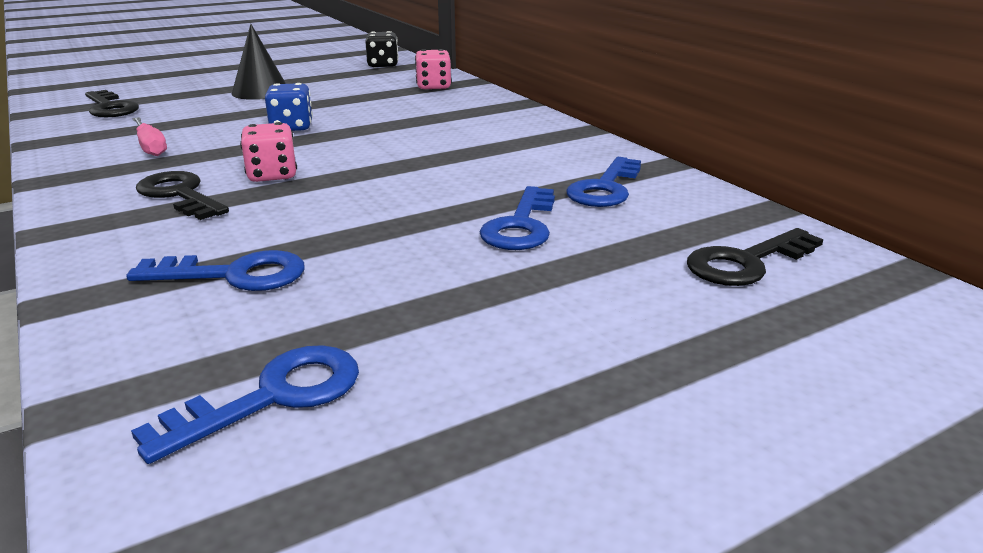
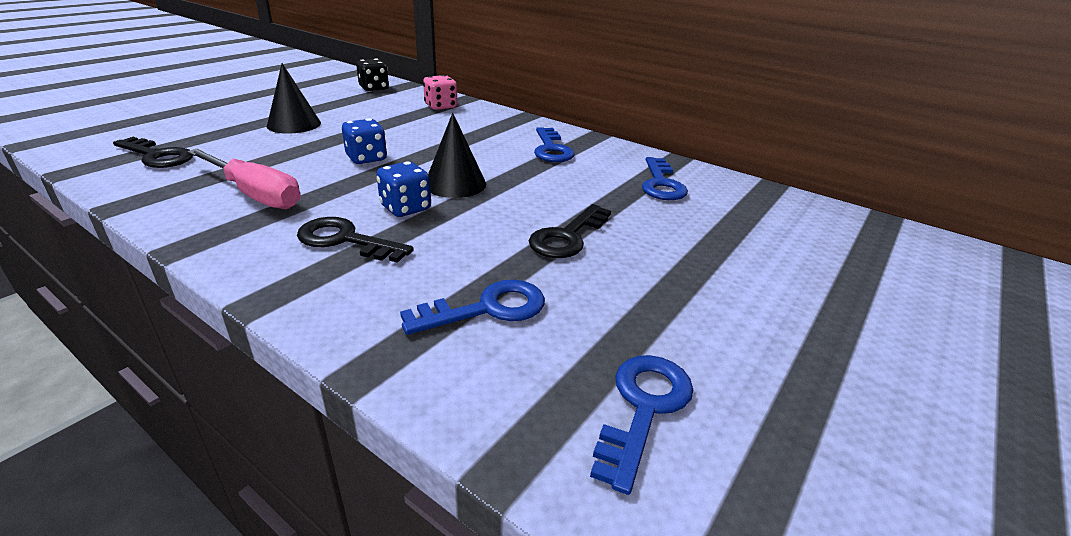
camera: 25 degrees left, 5 degrees up
(151, 147) = (256, 194): pink screwdriver -> pink screwdriver, size x1.61
(272, 175) = (405, 208): pink dice -> blue dice
(352, 160) = (455, 184): none -> black cone
(521, 225) = (643, 224): blue key -> blue key (551, 149)
(746, 262) = (801, 228): black key -> black key (567, 237)

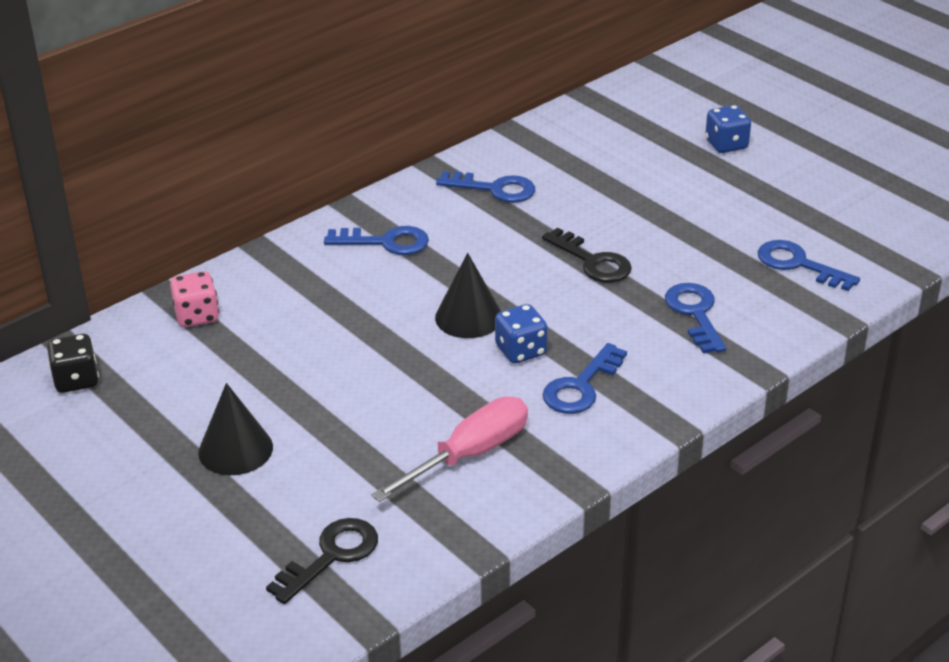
camera: 75 degrees left, 5 degrees up
(345, 240) = (581, 386): black key -> blue key
(366, 158) = (381, 379): blue dice -> blue dice (726, 145)

